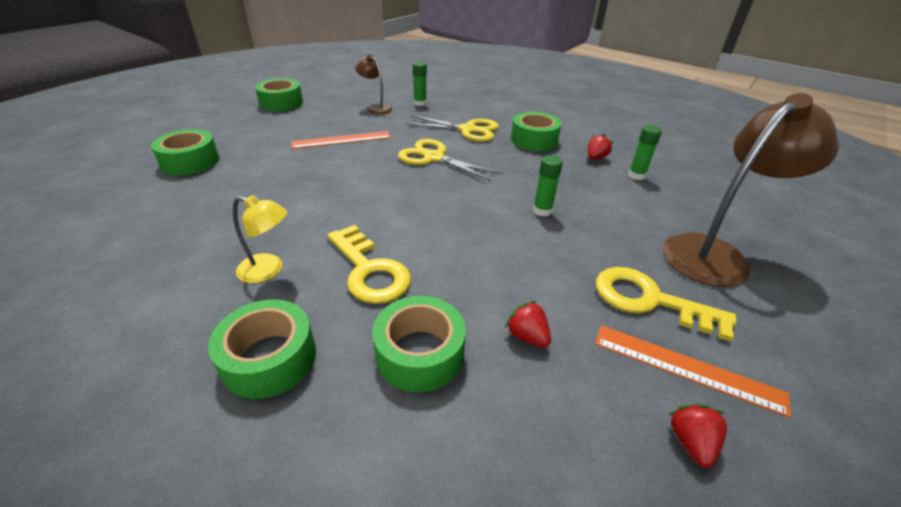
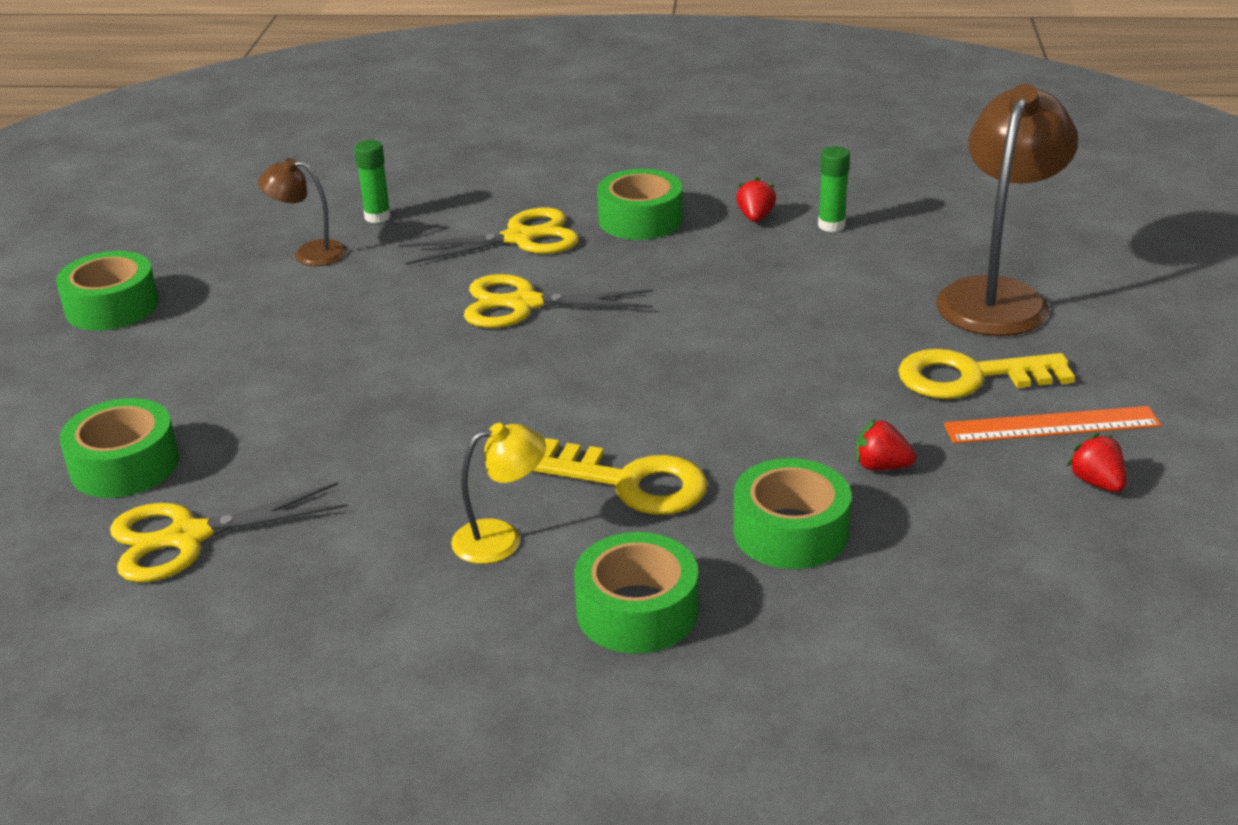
camera: 30 degrees left, 5 degrees down
(159, 202) = (187, 537): none -> yellow scissors
(341, 140) = (334, 331): orange ruler -> none
(542, 211) = (759, 322): green glue stick -> none

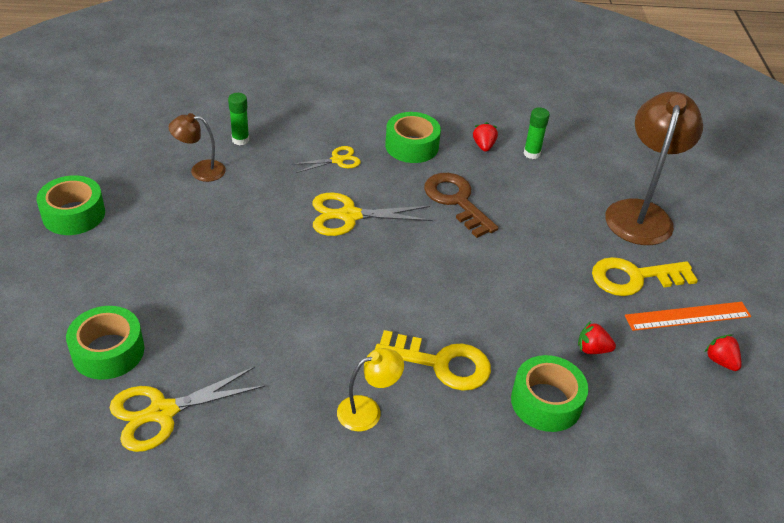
camera: 10 degrees left, 10 degrees up
(520, 238) = (337, 160): yellow scissors -> yellow scissors, size x0.60
(637, 611) = (463, 467): green tape -> none
(697, 285) = (456, 201): none -> brown key

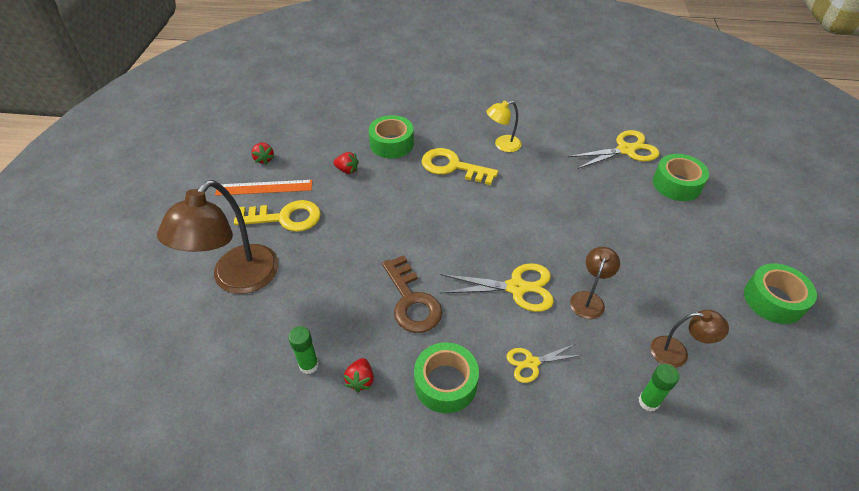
camera: 170 degrees left, 5 degrees up
(274, 208) = (589, 299): none -> brown lamp

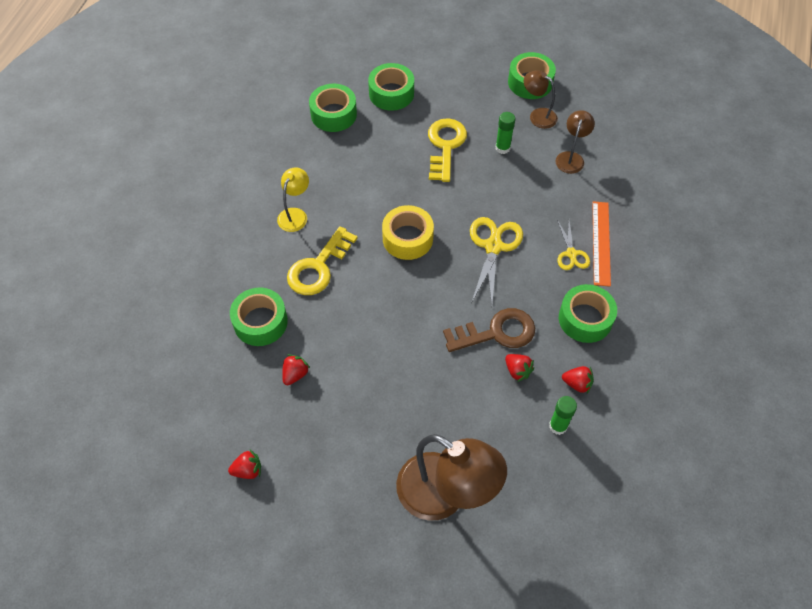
camera: 80 degrees left, 10 degrees up
(264, 188) = (303, 469): orange ruler -> orange ruler (601, 243)
(285, 217) = (360, 445): yellow key -> yellow key (445, 146)
(369, 323) = (517, 371): none -> red strawberry
(502, 145) = (295, 215): yellow lamp -> yellow lamp turned 150 degrees counterclockwise
(503, 219) = (407, 238): none -> yellow tape
(589, 299) = (513, 198): brown lamp -> brown lamp (538, 115)
(626, 150) = (333, 114): yellow scissors -> green tape
(648, 402) = (610, 189): green glue stick -> green glue stick (502, 148)

